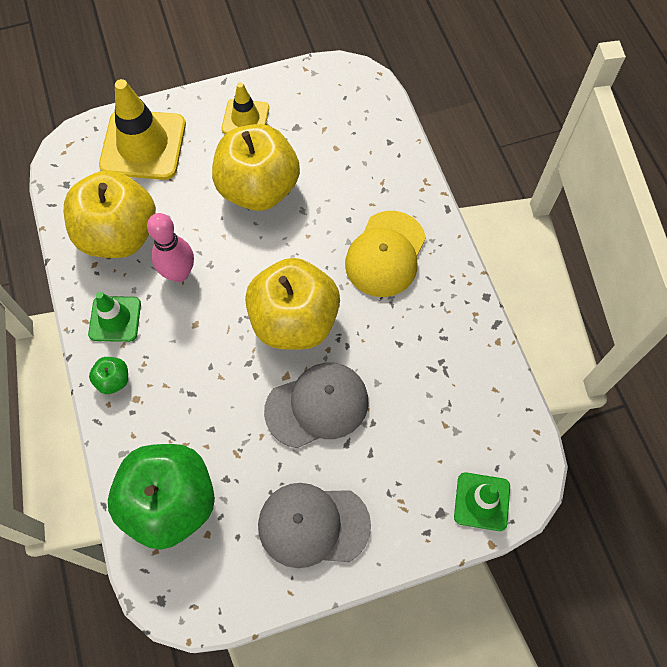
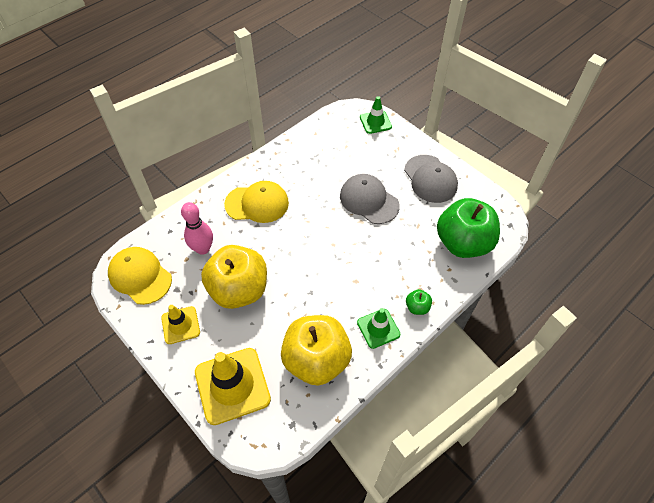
camera: 115 degrees left, 10 degrees down
(179, 273) = (326, 307): pink bowling pin -> pink bowling pin (203, 249)
(294, 321) = (325, 231): yellow apple -> none
(335, 96) = (140, 276): none -> yellow cap

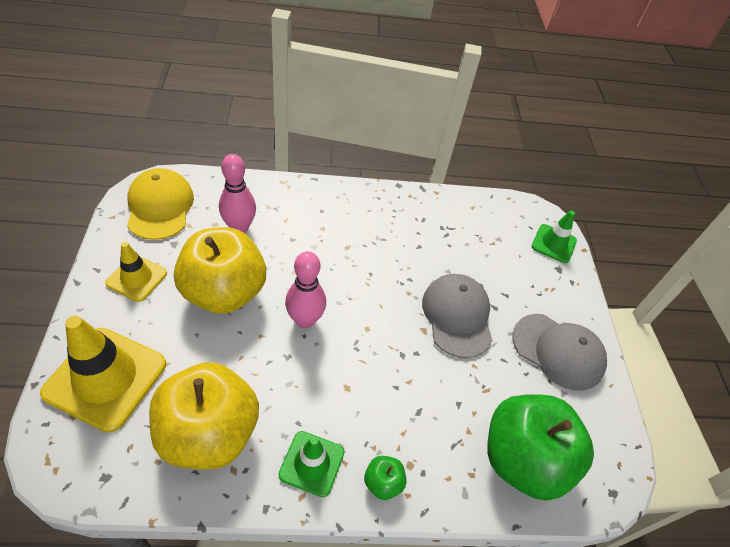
camera: 35 degrees right, 5 degrees down
(257, 203) = (337, 227): yellow cap -> none
(298, 267) = (305, 320): none -> pink bowling pin
(430, 179) = (558, 351): grey cap -> grey cap turned 75 degrees counterclockwise

